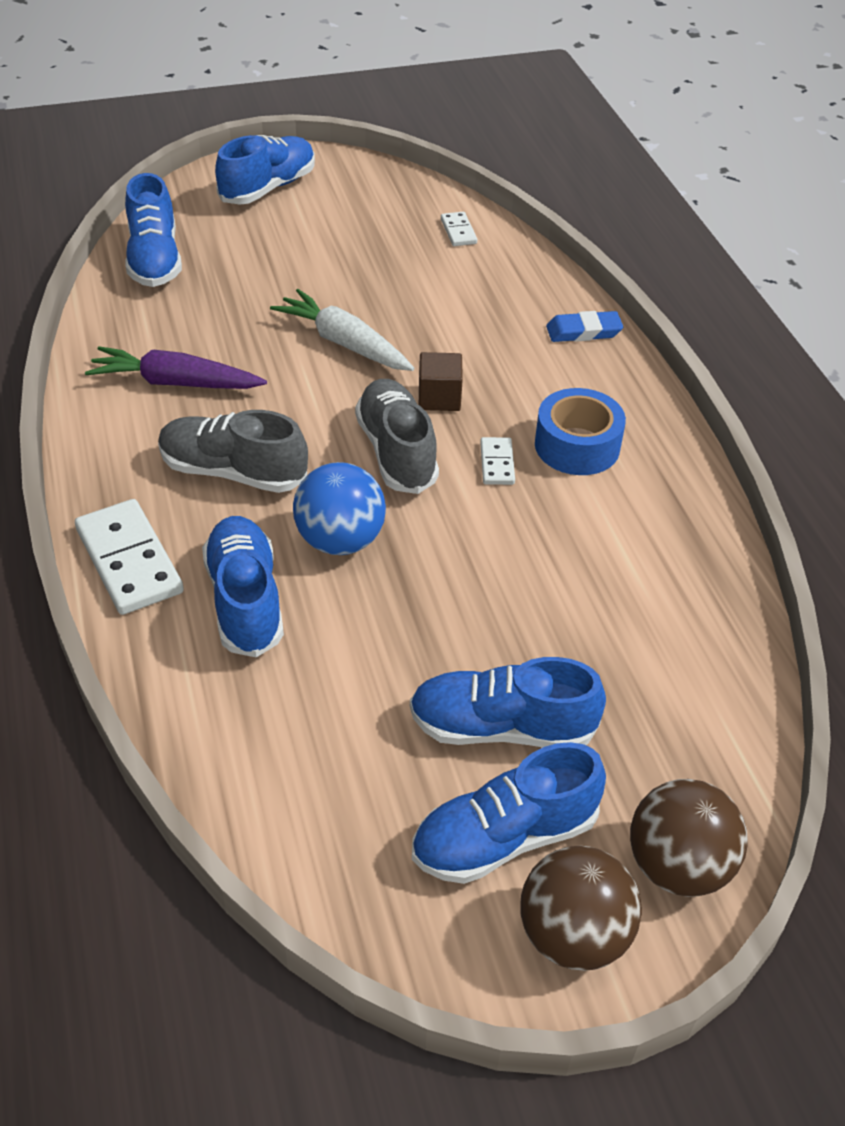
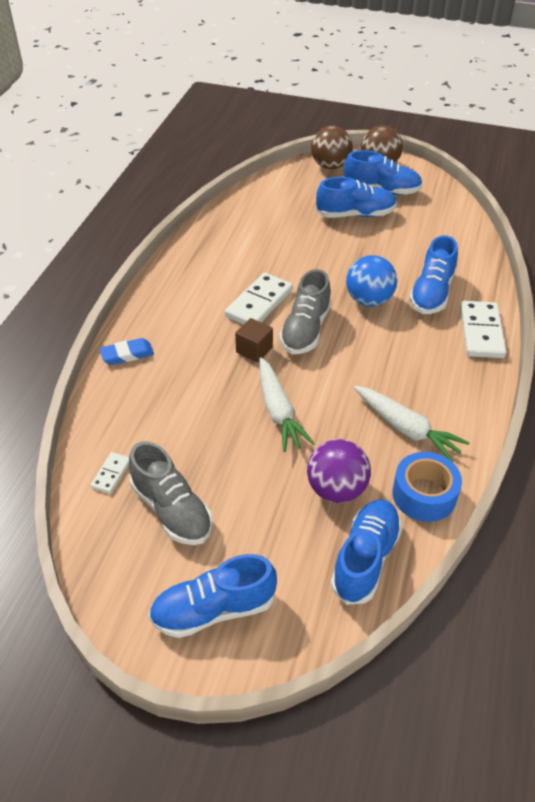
camera: 145 degrees left, 0 degrees up
(176, 383) = (406, 429): purple carrot -> white carrot
(220, 299) = (336, 489): none -> purple ball
(233, 472) = (402, 355): grey shoe -> grey shoe (172, 510)
(497, 463) = (259, 303): white domino -> white domino, size x1.96
(501, 727) = (355, 214): blue shoe -> blue shoe turned 45 degrees counterclockwise
(577, 446) = (210, 295): blue tape -> blue tape (424, 495)
(583, 331) = (127, 354): blue eraser -> blue eraser turned 45 degrees counterclockwise

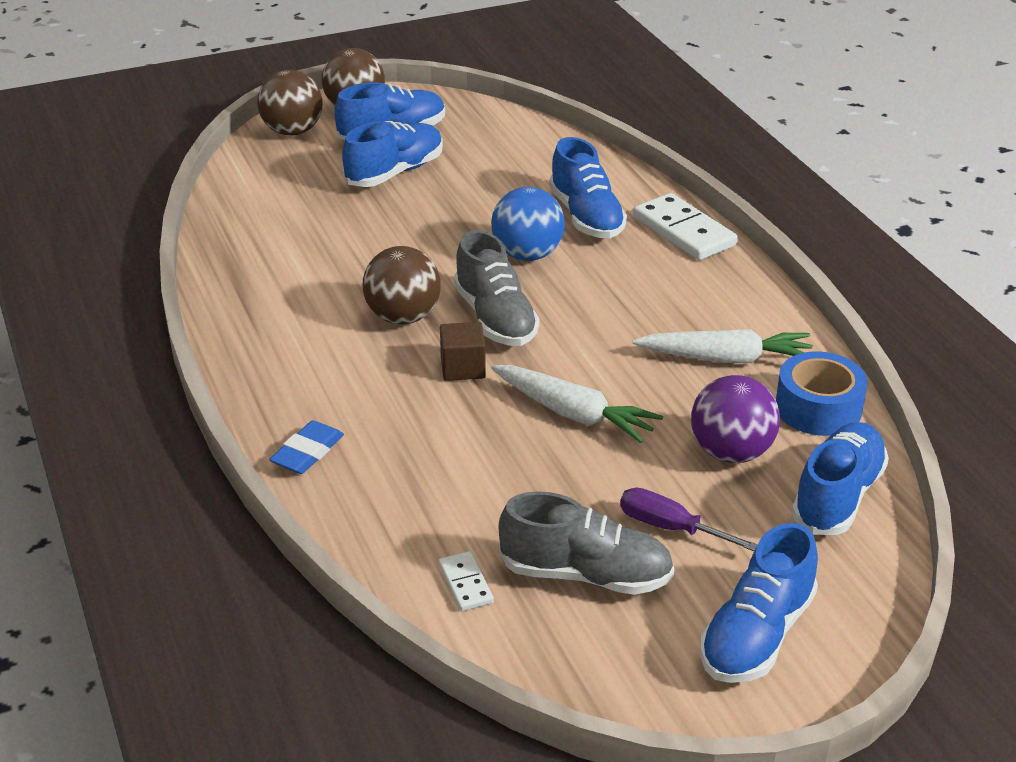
camera: 40 degrees left, 10 degrees down
(247, 512) = (670, 527): none -> purple screwdriver
(259, 303) = (403, 317): white domino -> brown ball
(365, 559) = (838, 496): blue shoe -> blue shoe turned 45 degrees clockwise

